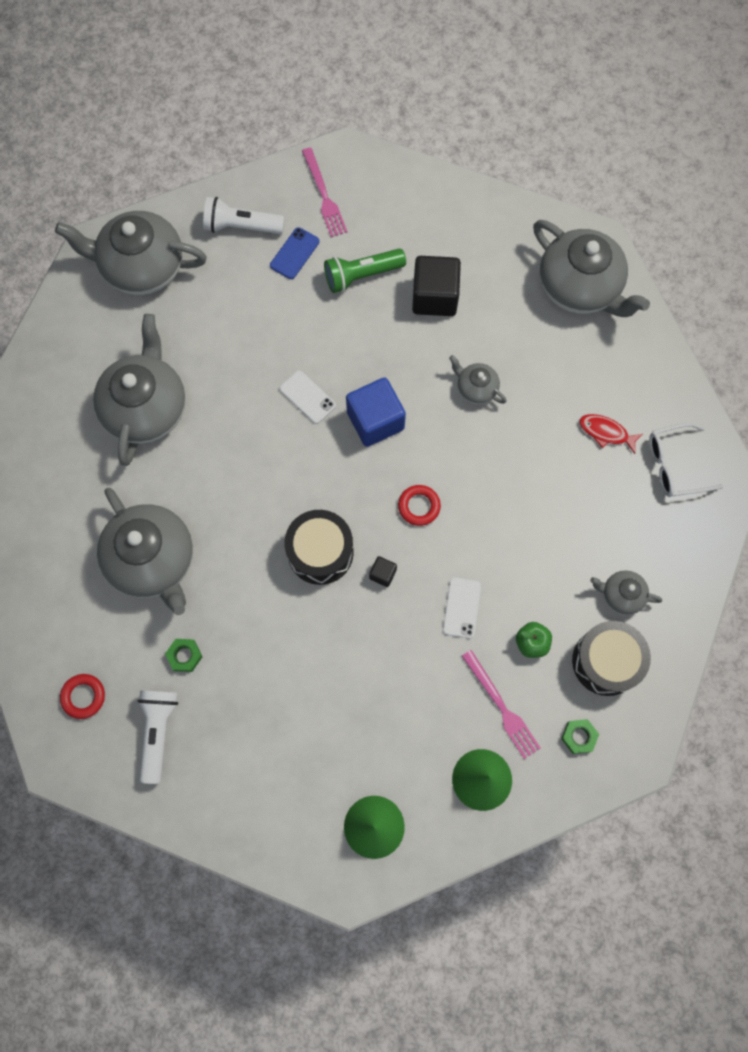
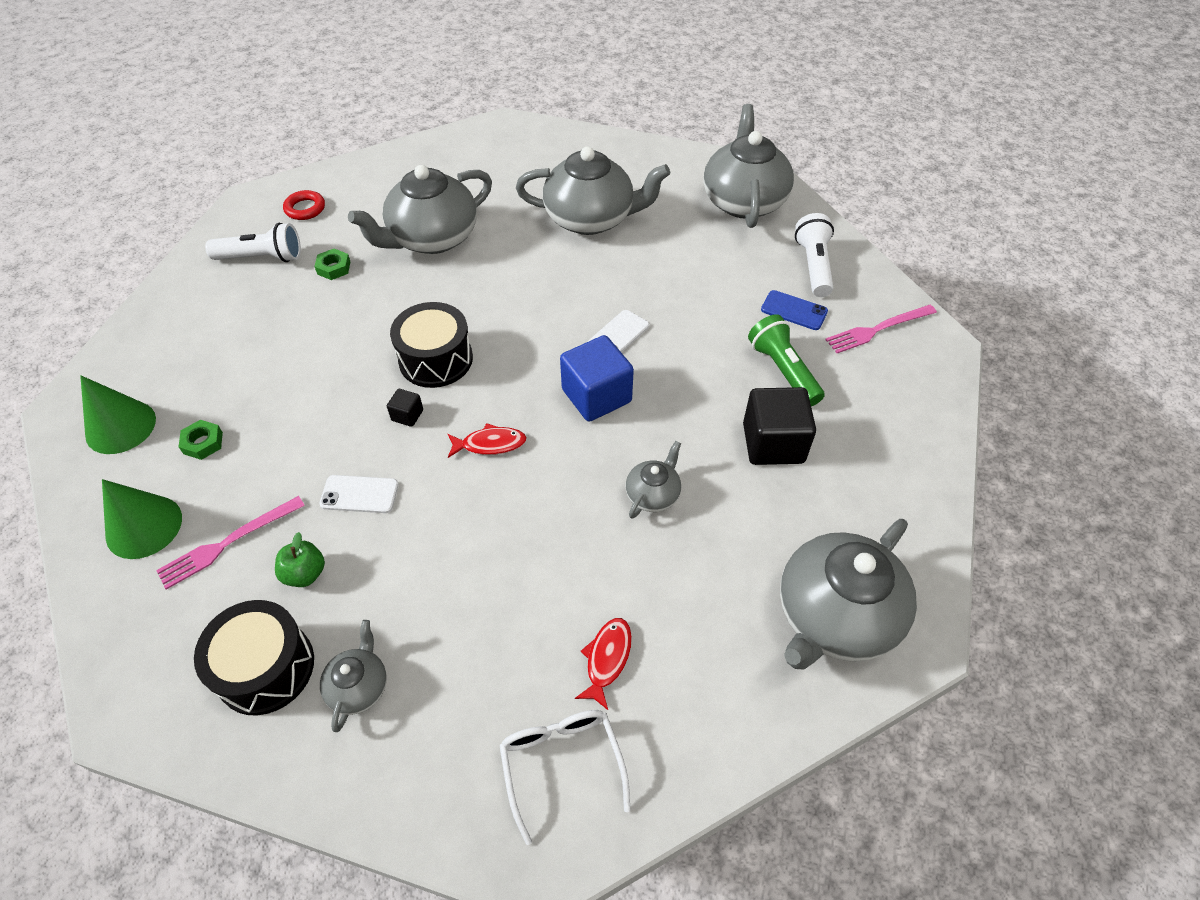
camera: 85 degrees right, 20 degrees down
(419, 506) = (490, 444): red ring -> red fish
(579, 736) = (170, 635): green nut -> green nut (203, 443)

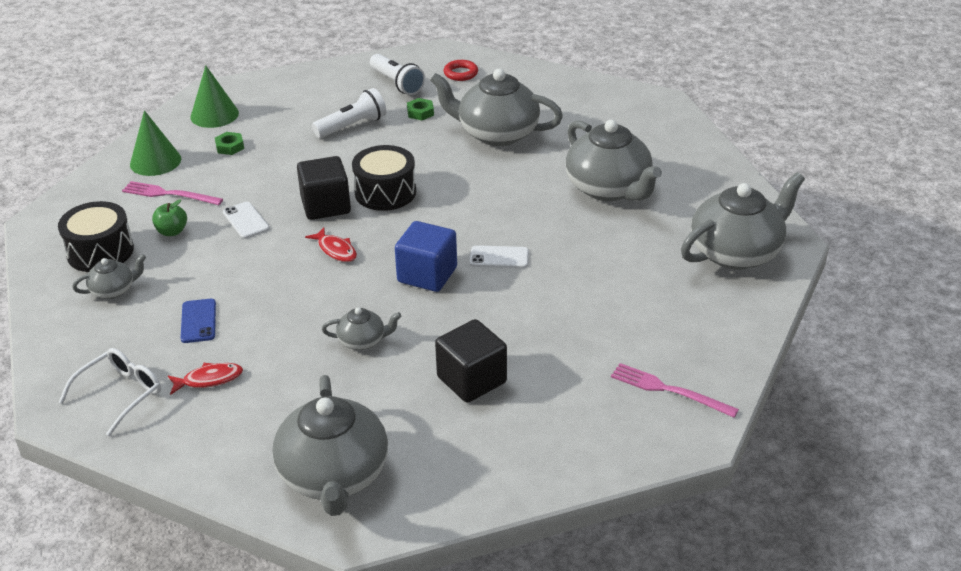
camera: 55 degrees right, 15 degrees down
(407, 415) = (325, 206): black cube -> black cube, size x2.18
(783, 371) = (556, 355): green flashlight -> none
(794, 310) = (633, 334): blue phone -> blue phone (198, 321)
(813, 266) = (704, 323): white flashlight -> white flashlight (352, 126)
(834, 616) = (334, 476): grey teapot -> grey teapot turned 105 degrees counterclockwise

